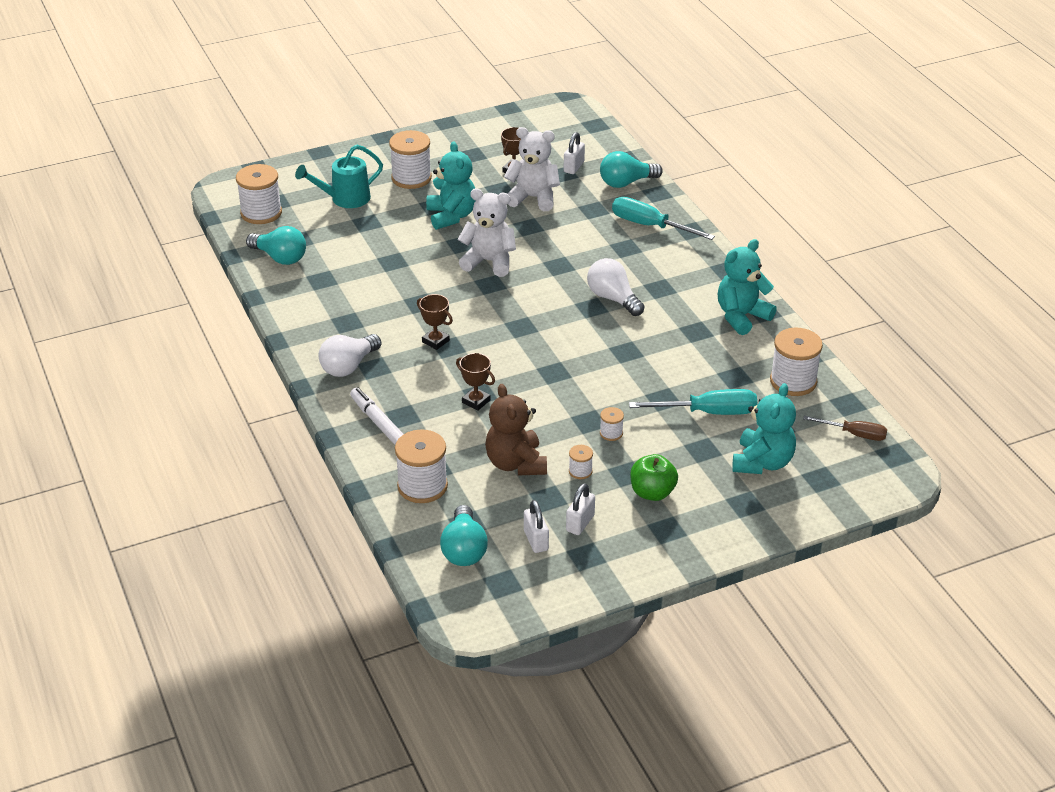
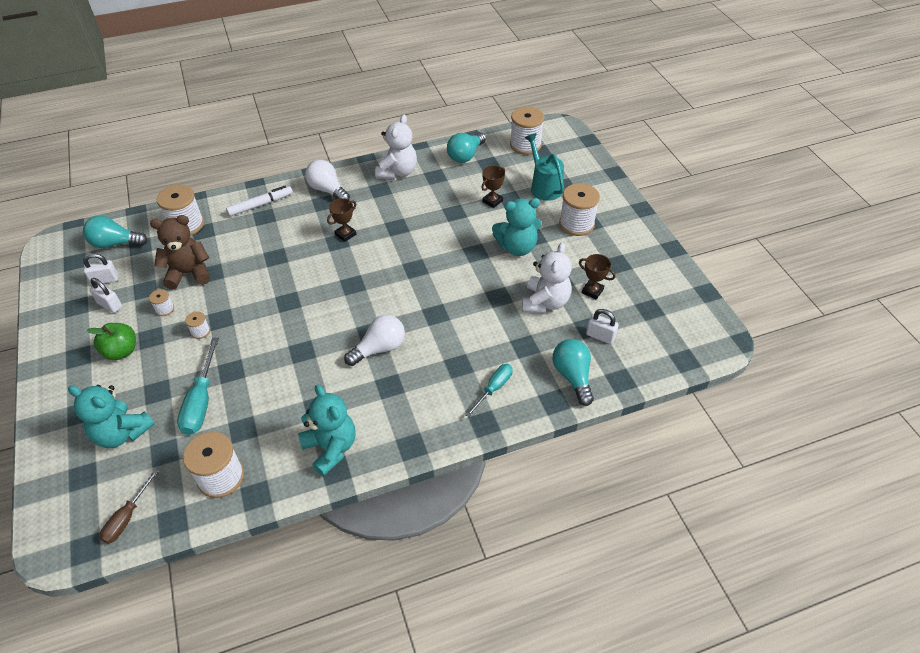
camera: 95 degrees right, 10 degrees up
(476, 401) = (267, 254): brown trophy -> brown trophy (492, 201)
(489, 261) = (447, 268): white teddy bear -> white teddy bear (397, 172)
(650, 226) = (493, 388): turquoise screwdriver -> turquoise screwdriver, size x0.64

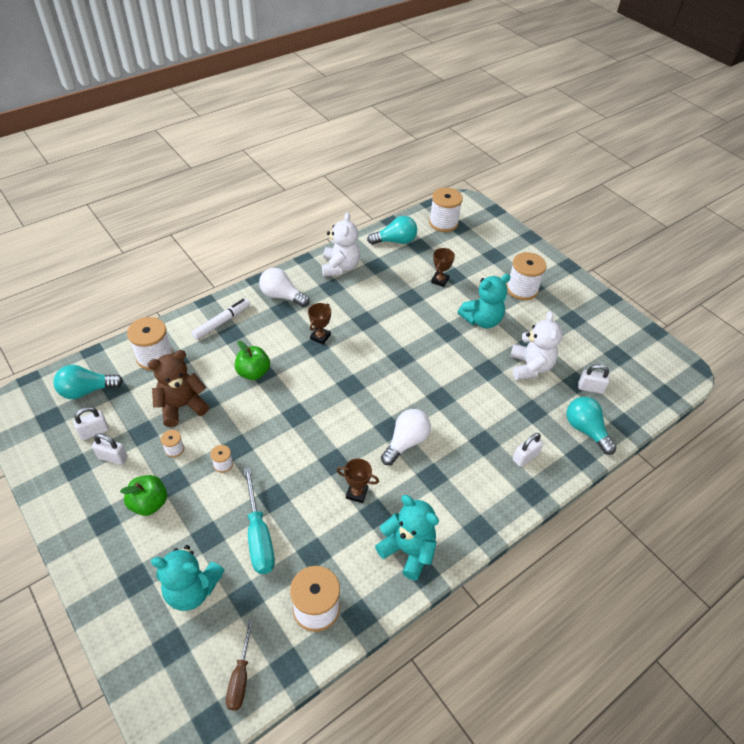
camera: 20 degrees left, 0 degrees up
(267, 255) = (253, 372): none -> green apple
(466, 155) = (395, 241): turquoise light bulb -> turquoise light bulb turned 120 degrees counterclockwise
(493, 388) = (525, 457): turquoise screwdriver -> white padlock
(544, 186) = (477, 259): turquoise watering can -> none
(592, 291) = (564, 348): brown trophy -> brown trophy (356, 493)

